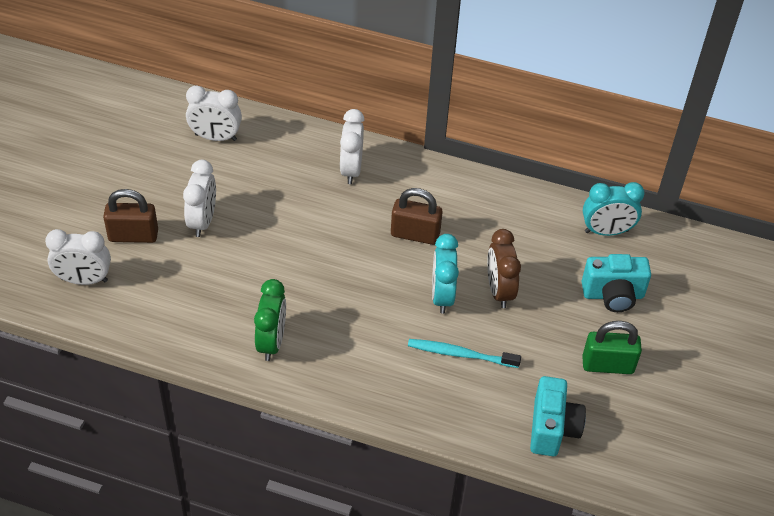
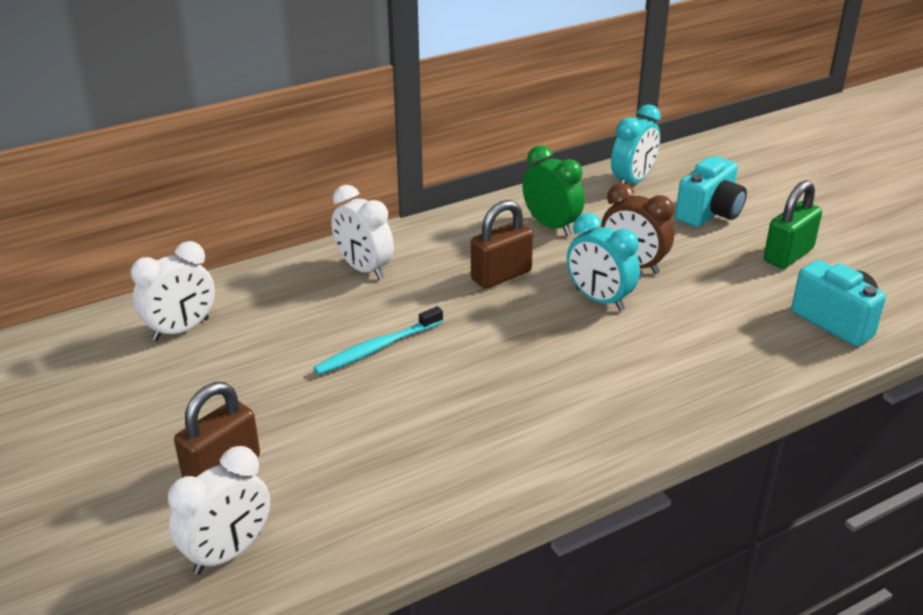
camera: 45 degrees left, 15 degrees down
(203, 221) = (283, 402): white clock -> none
(271, 342) = (525, 443): green clock -> green clock (551, 226)
(460, 354) = (686, 326): turquoise toothbrush -> turquoise toothbrush (376, 348)

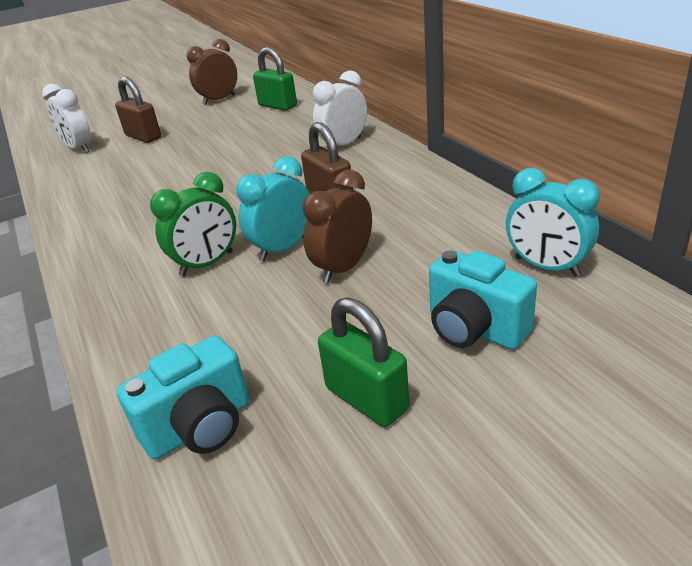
camera: 95 degrees right, 0 degrees up
(96, 398) = (219, 100): none -> brown clock
(181, 329) = (277, 106): white clock -> green padlock
(376, 348) = (239, 161): turquoise toothbrush -> none
(551, 226) = (422, 217): green clock -> green clock (207, 264)

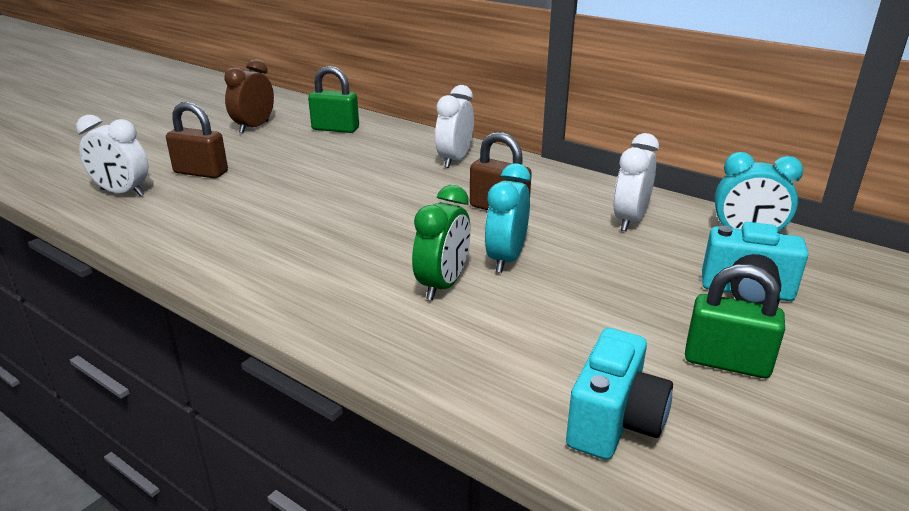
camera: 30 degrees left, 5 degrees down
(343, 268) = (584, 265): brown clock -> none
(440, 228) = (629, 220): none -> white clock

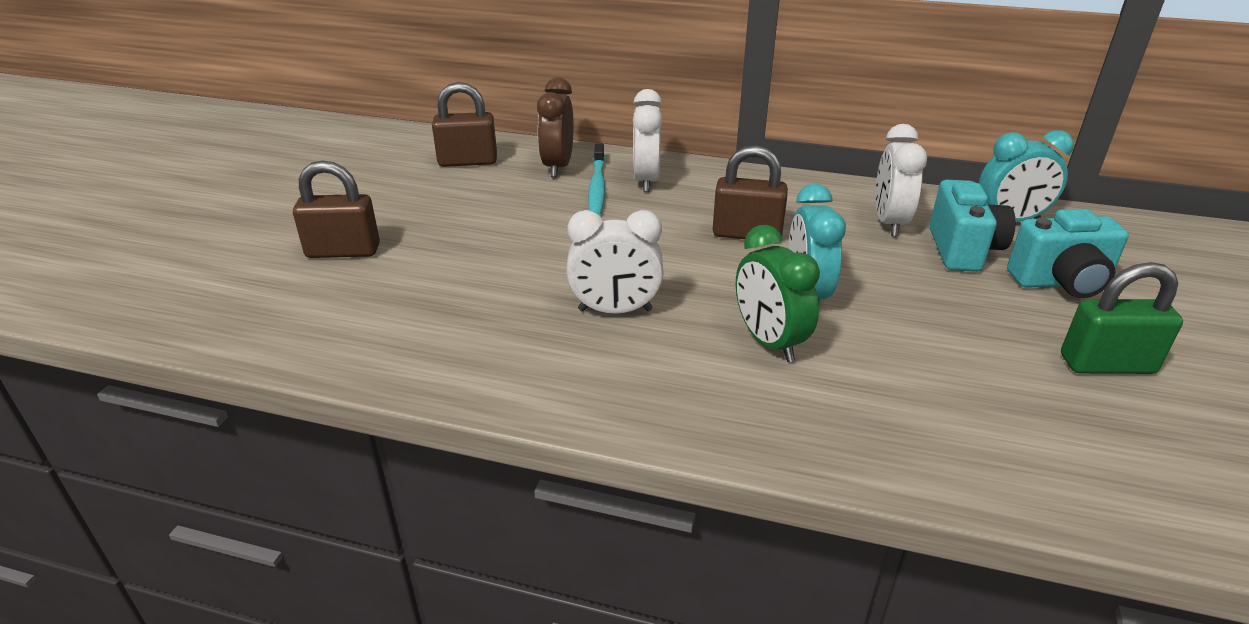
camera: 20 degrees left, 5 degrees up
(122, 192) = (257, 300): white clock -> white clock (615, 310)
(254, 127) = (358, 175): brown clock -> brown clock (558, 166)
(335, 129) = (468, 161): green padlock -> brown padlock
(413, 159) = (597, 187): none -> turquoise toothbrush
(443, 285) = (769, 342): green clock -> green clock turned 150 degrees clockwise
(614, 422) = (1068, 459): turquoise camera -> turquoise camera (962, 250)

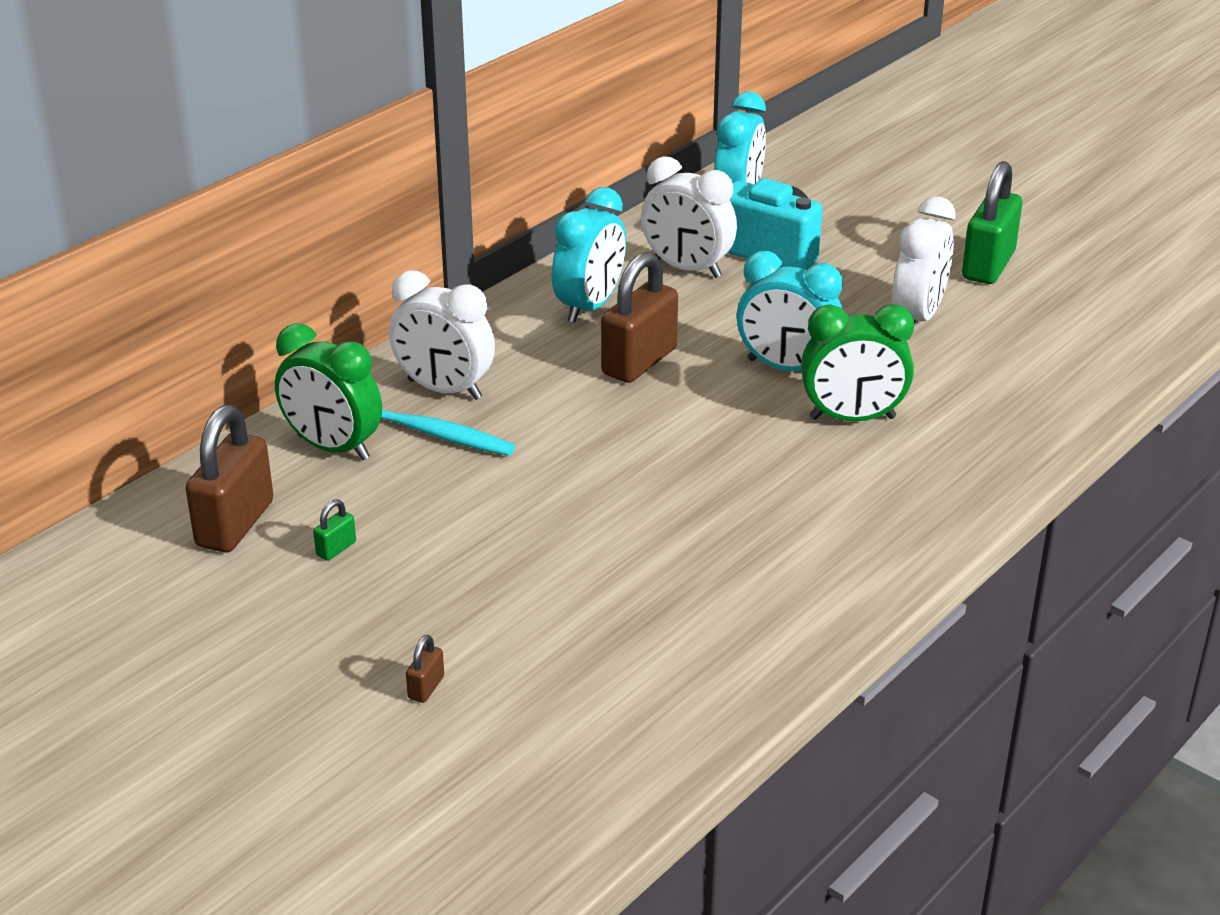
camera: 65 degrees left, 0 degrees up
(343, 251) = (426, 687): brown padlock -> brown padlock, size x0.42
(462, 192) = (336, 549): none -> green padlock
(558, 166) = (333, 448): brown clock -> green clock
(615, 310) = (733, 496): white clock -> white clock (918, 317)
(793, 201) = (590, 306): none -> turquoise clock
(1060, 283) = (862, 229): turquoise camera -> none

